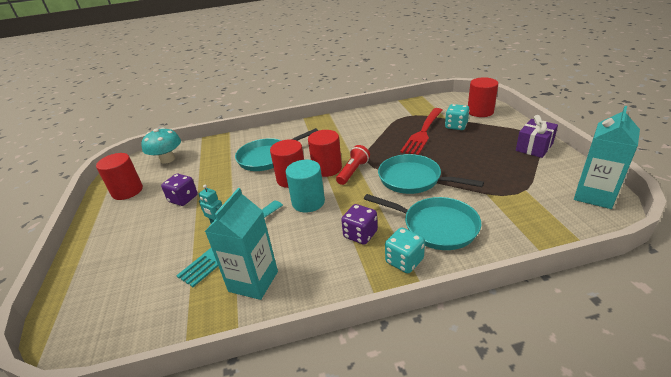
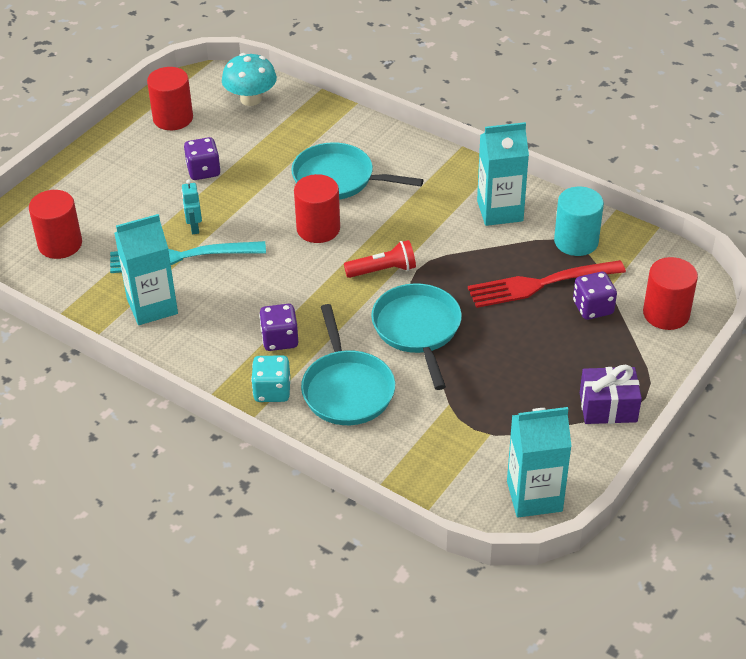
camera: 45 degrees right, 10 degrees up
(308, 202) = (292, 269): turquoise cylinder -> turquoise cylinder (576, 241)
(327, 168) = (367, 244): red cylinder -> red cylinder (60, 244)
(359, 124) = (500, 211): none -> turquoise carton
(456, 126) = (593, 308): turquoise dice -> purple dice

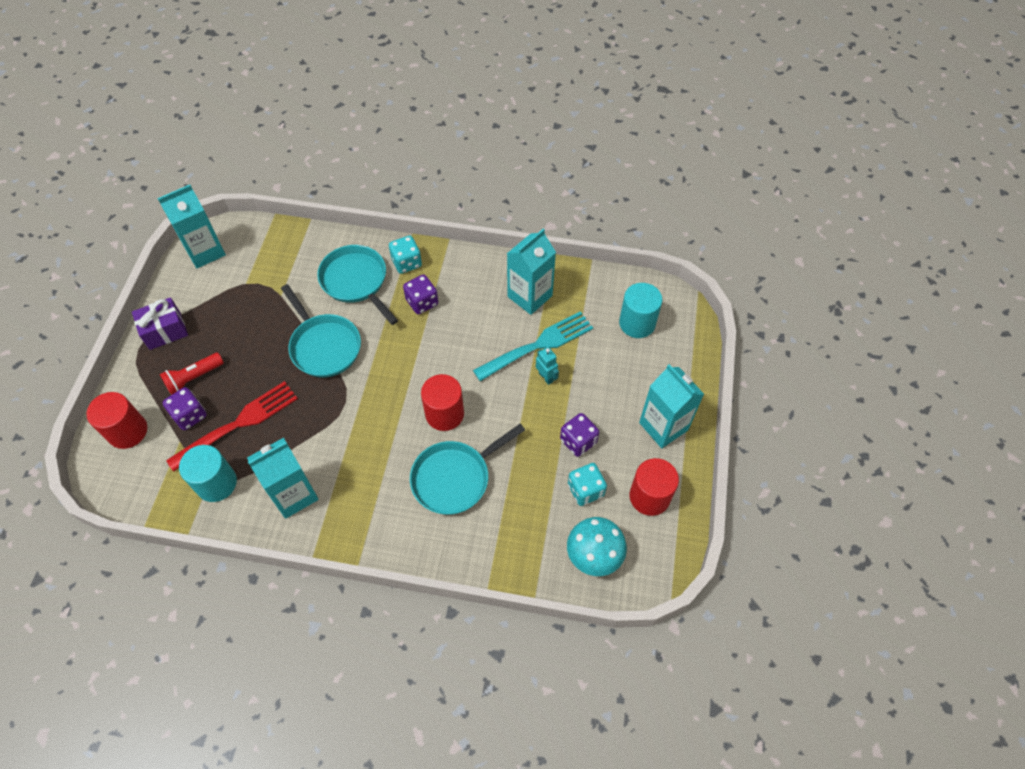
camera: 155 degrees right, 15 degrees up
(60, 244) = (637, 323): red cylinder -> turquoise cylinder
(115, 158) = (663, 426): none -> turquoise carton
(225, 137) = (585, 490): none -> turquoise dice
(338, 179) = (455, 478): turquoise pan -> turquoise pan turned 150 degrees clockwise
(383, 270) = (372, 391): red flashlight -> red flashlight (194, 378)

